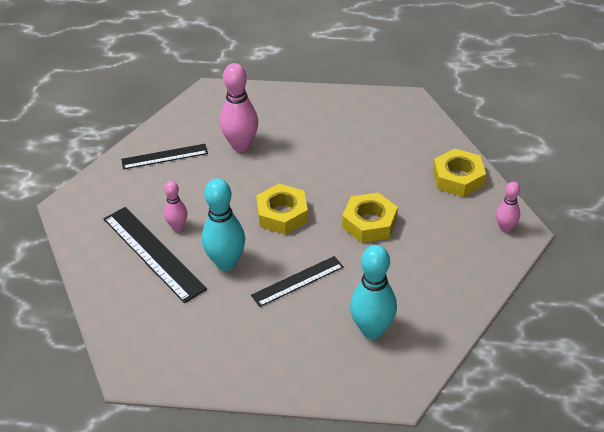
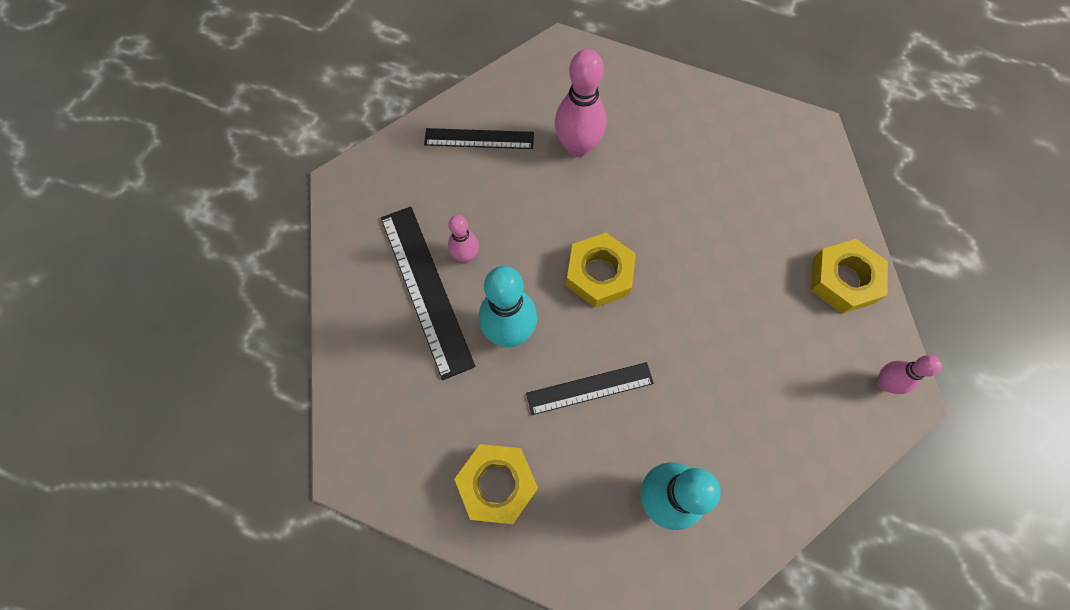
camera: 15 degrees right, 25 degrees up
(369, 223) = (706, 321): yellow nut -> yellow nut (497, 484)

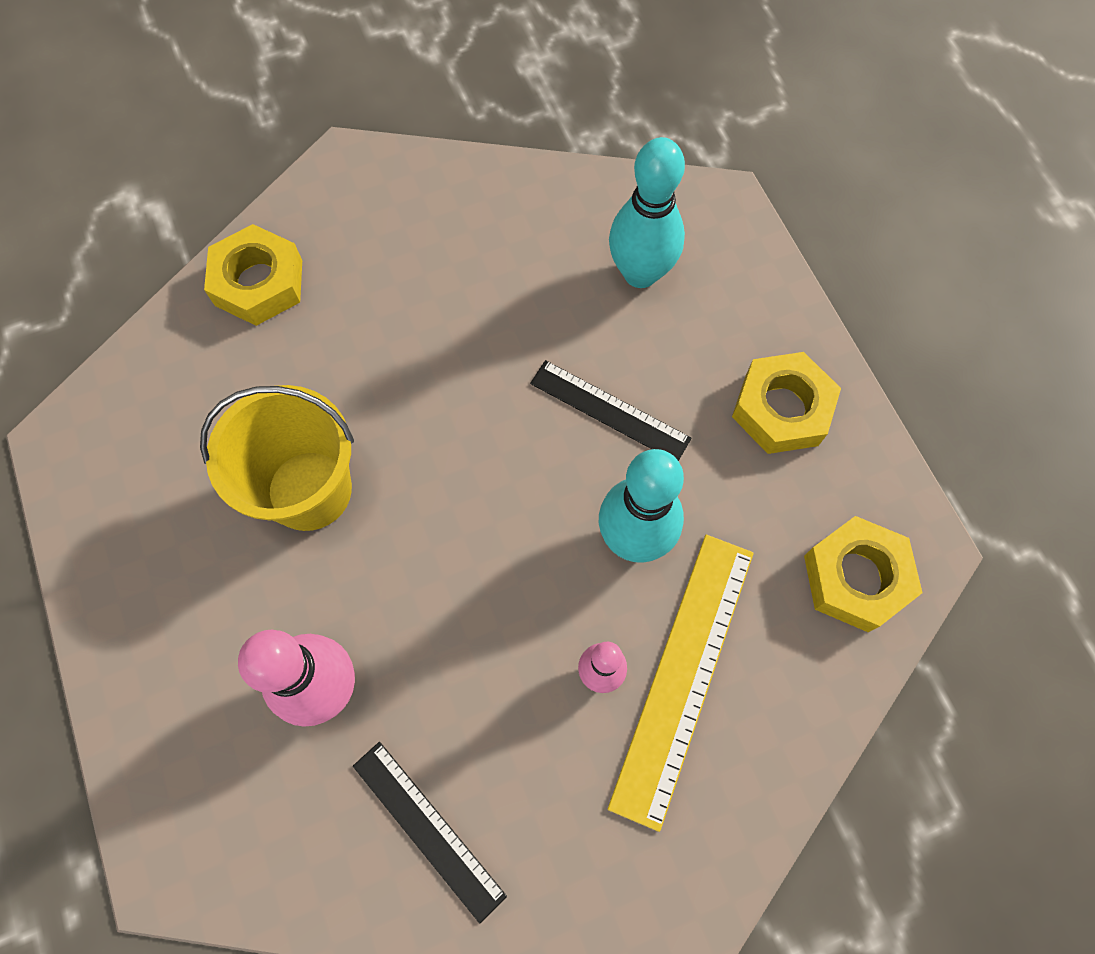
camera: 135 degrees left, 0 degrees up
(426, 289) = (683, 675): black ruler -> yellow ruler
(599, 274) = (477, 509): yellow nut -> yellow nut (856, 578)
(684, 210) = (309, 490): none -> yellow bucket
(884, 383) = (347, 184): pink bowling pin -> none

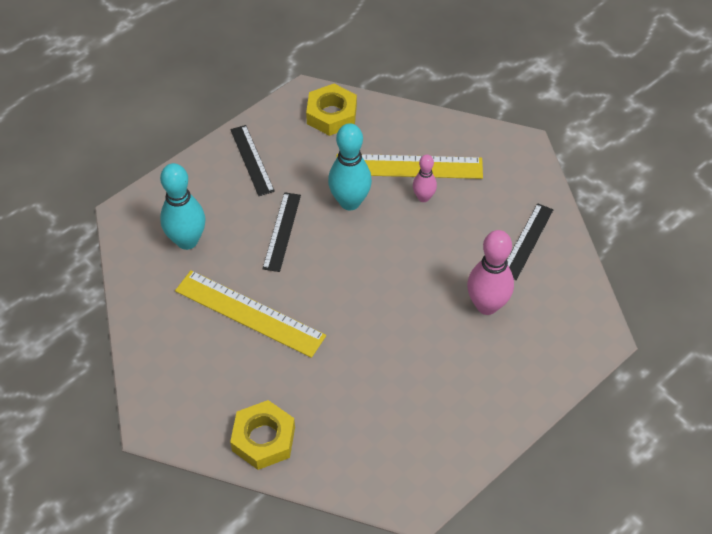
camera: 110 degrees left, 15 degrees down
(309, 490) = (387, 354): yellow bucket -> none
(471, 321) = (249, 313): none -> yellow ruler
(781, 409) = (252, 160): yellow nut -> black ruler

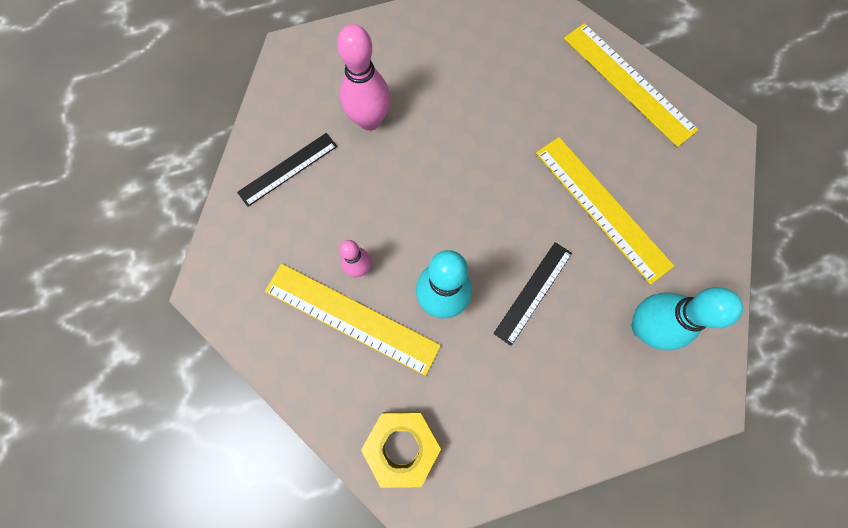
camera: 155 degrees left, 20 degrees up
(252, 160) = (531, 416): black ruler -> none
(263, 439) = (628, 83): yellow nut -> yellow ruler

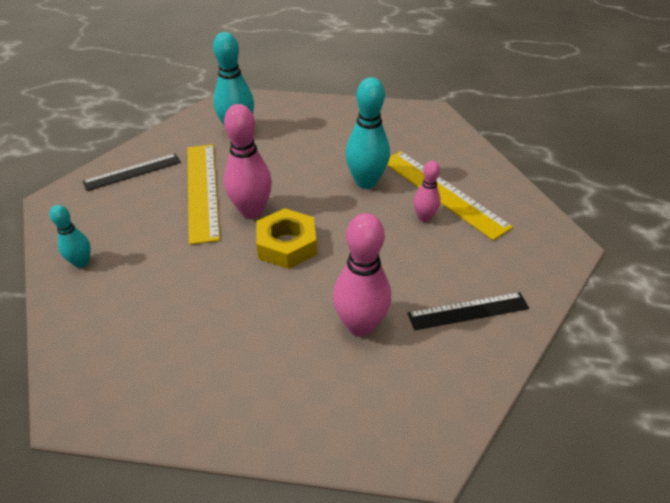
camera: 155 degrees left, 30 degrees down
(402, 446) = (432, 131): yellow nut -> yellow nut (287, 245)
(532, 201) = (252, 211): none -> pink bowling pin
(533, 292) = (296, 165): black ruler -> black ruler (132, 172)
(628, 83) = (82, 263): yellow ruler -> turquoise bowling pin

